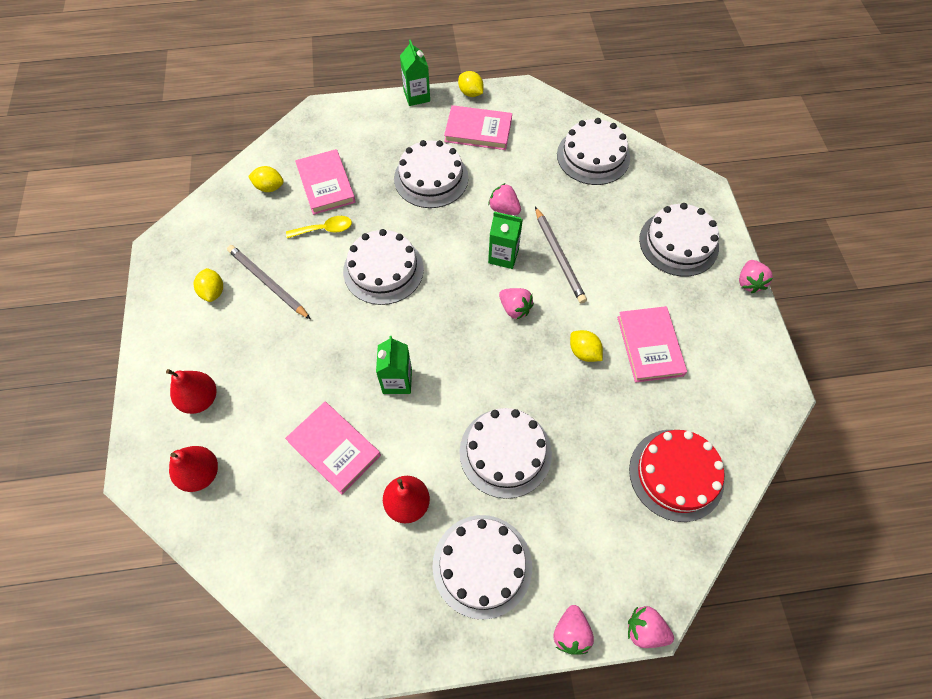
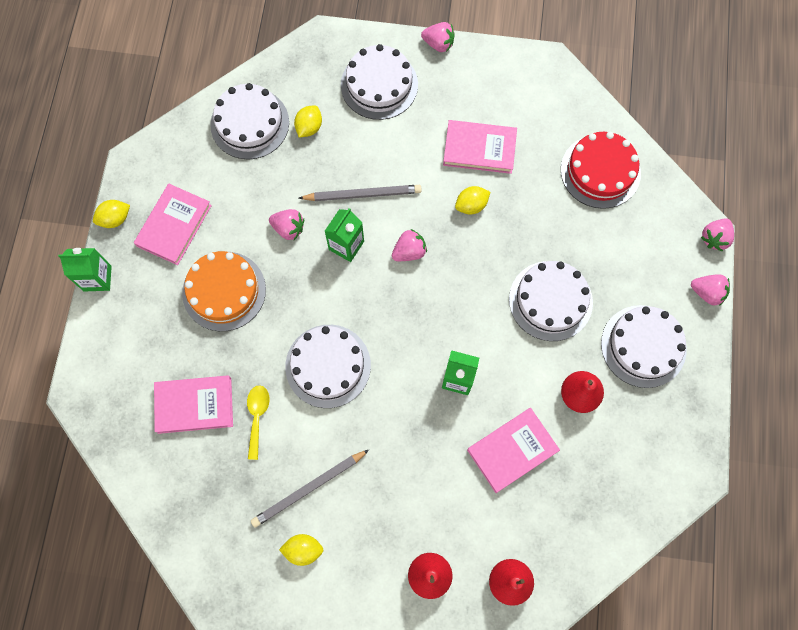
camera: 75 degrees left, 10 degrees up
(269, 187) = (177, 469): yellow lemon -> yellow lemon (309, 127)
(431, 178) = (224, 291): white cake -> orange cake
(504, 209) = (288, 228): pink strawberry -> pink strawberry turned 120 degrees counterclockwise

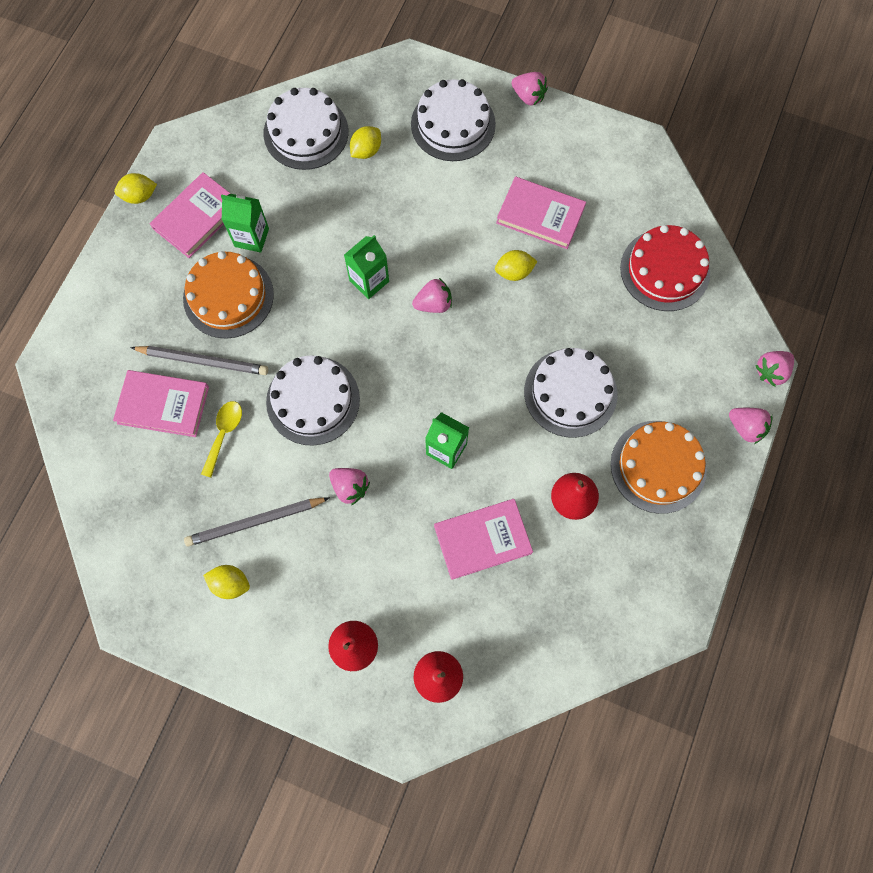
camera: 15 degrees right, 0 degrees up
(97, 278) = (104, 251): green carton -> green carton (251, 237)
(288, 228) = (314, 249): pink strawberry -> pink strawberry (350, 487)
(363, 194) = (402, 233): grey pencil -> grey pencil (203, 361)
(643, 346) = (658, 466): white cake -> orange cake

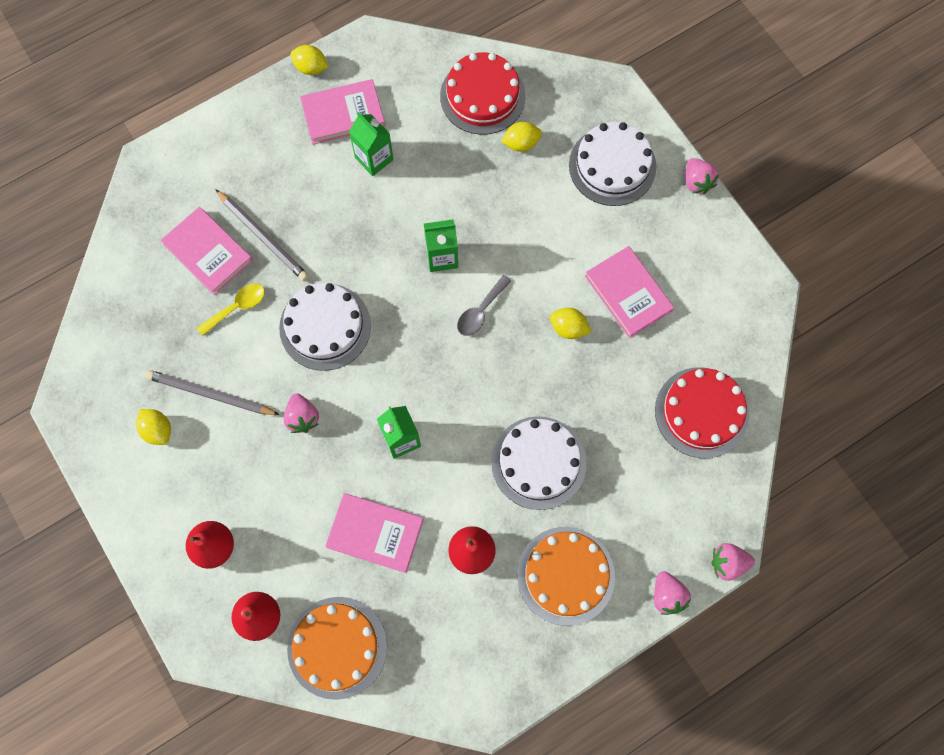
camera: 35 degrees right, 0 degrees up
(228, 296) = (320, 196): orange cake -> orange cake (337, 647)
(306, 132) = (482, 96): white cake -> red cake
(433, 304) = (480, 311): pink strawberry -> grey spoon

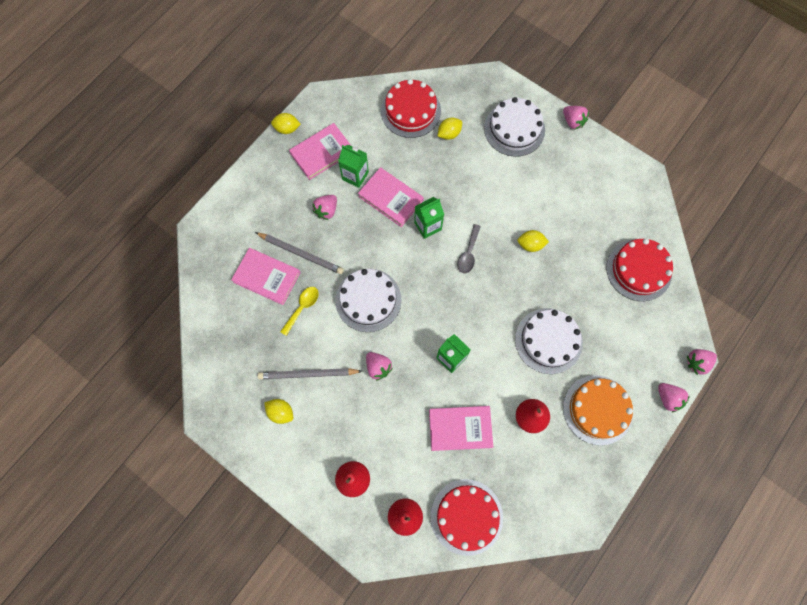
camera: 20 degrees left, 0 degrees up
(318, 192) = (326, 210): none -> pink strawberry
(337, 647) = (466, 516): orange cake -> red cake
(628, 293) = (559, 209): pink book -> pink book (390, 198)

